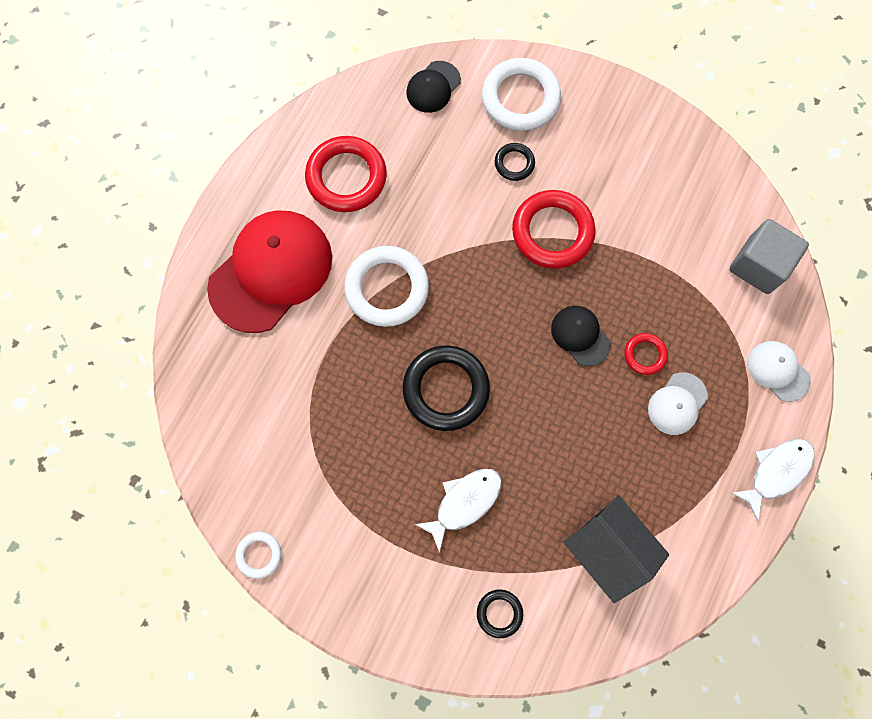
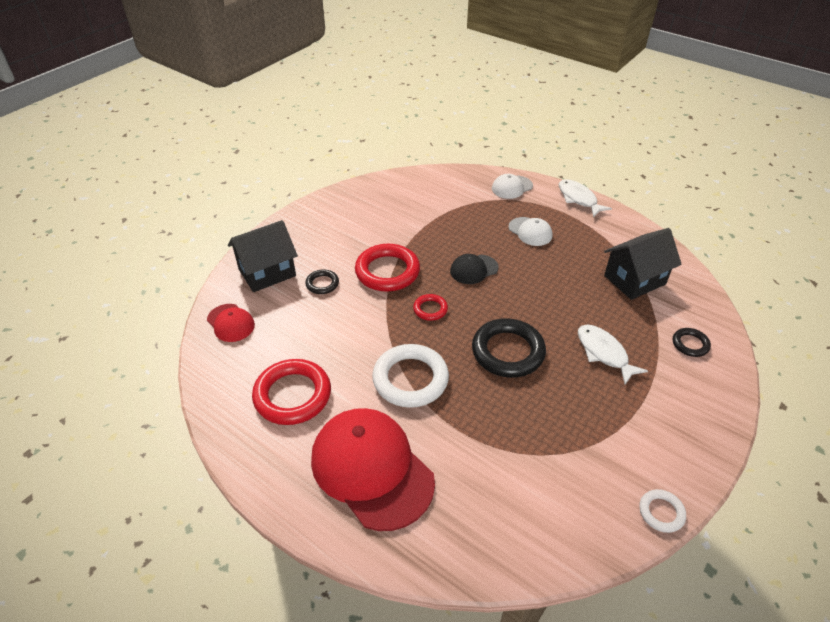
camera: 80 degrees left, 30 degrees down
(433, 87) = (230, 323): black cap -> red cap
(520, 98) = (267, 272): white ring -> black house
(644, 355) = (493, 241): red ring -> red ring (430, 309)
(758, 265) = (439, 183): grey cube -> none

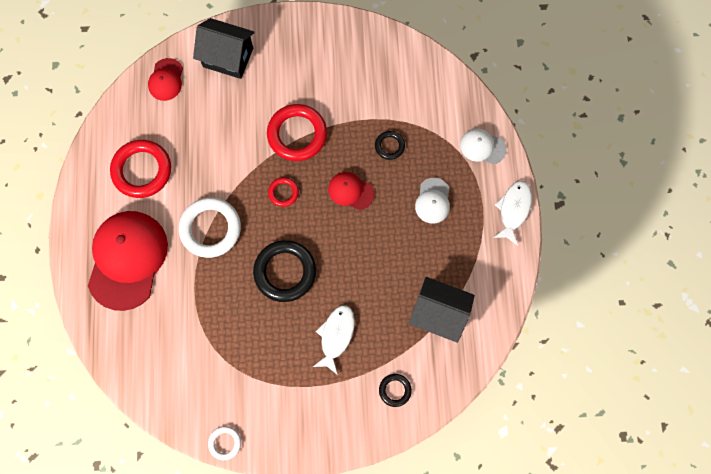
camera: 50 degrees right, 30 degrees up
(322, 284) = (248, 103): black ring -> black ring (389, 146)
(474, 269) = (350, 191): black cap -> red cap

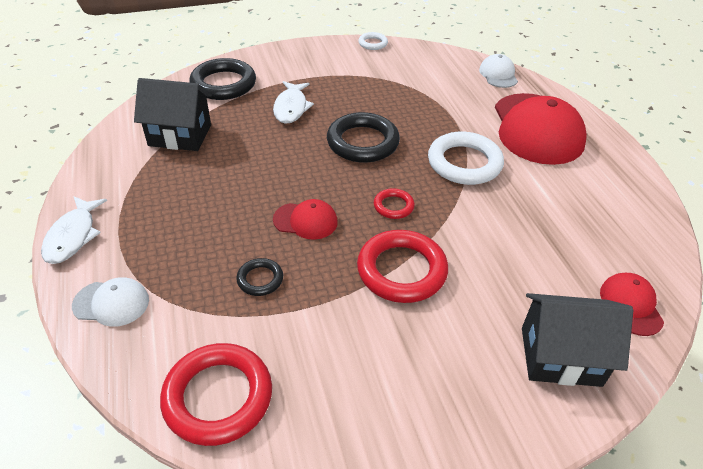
camera: 165 degrees right, 30 degrees down
(142, 170) = (581, 200): red ring -> red ring (218, 397)
(395, 390) = (223, 84): black ring -> black ring, size x1.99
(433, 201) = (190, 228): white cap -> white cap (498, 74)

